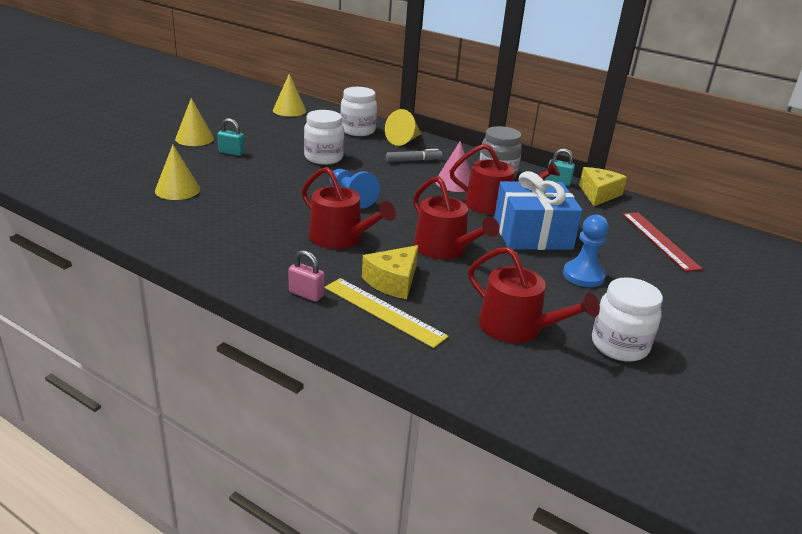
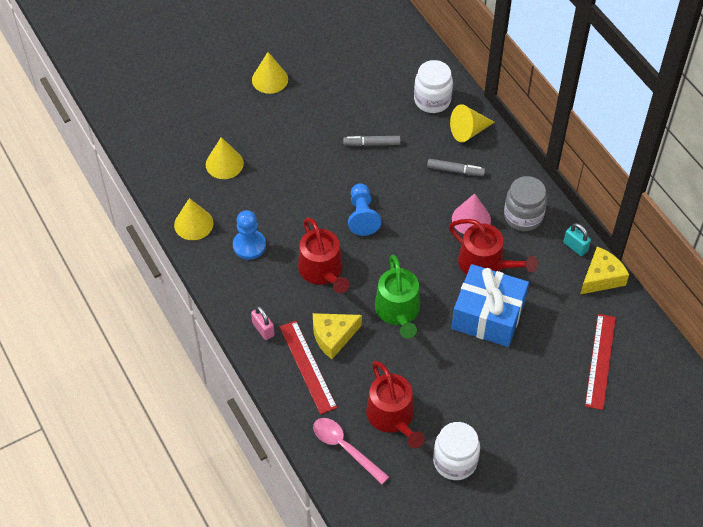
camera: 30 degrees right, 25 degrees up
(231, 152) = (292, 113): turquoise padlock -> none
(289, 110) = (384, 42): yellow cone -> yellow cone (193, 224)
(323, 158) = (371, 143): white jar -> grey marker
(383, 311) = (307, 366): yellow ruler -> red ruler
(445, 249) = (398, 311): red watering can -> green watering can
(490, 370) = (345, 448): none -> pink spoon
(583, 275) = (490, 381): blue pawn -> blue pawn (249, 245)

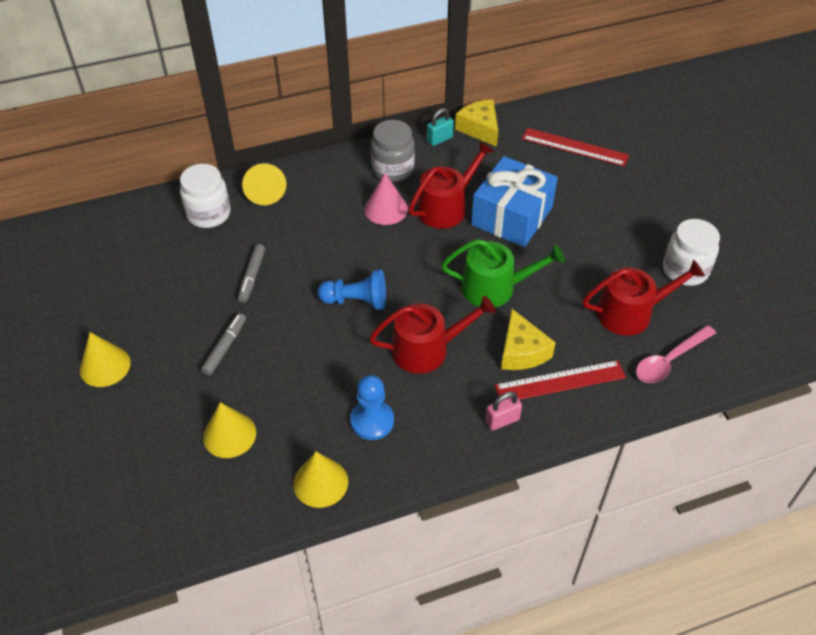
camera: 80 degrees left, 5 degrees down
(455, 170) = (316, 211): grey marker -> grey marker (225, 347)

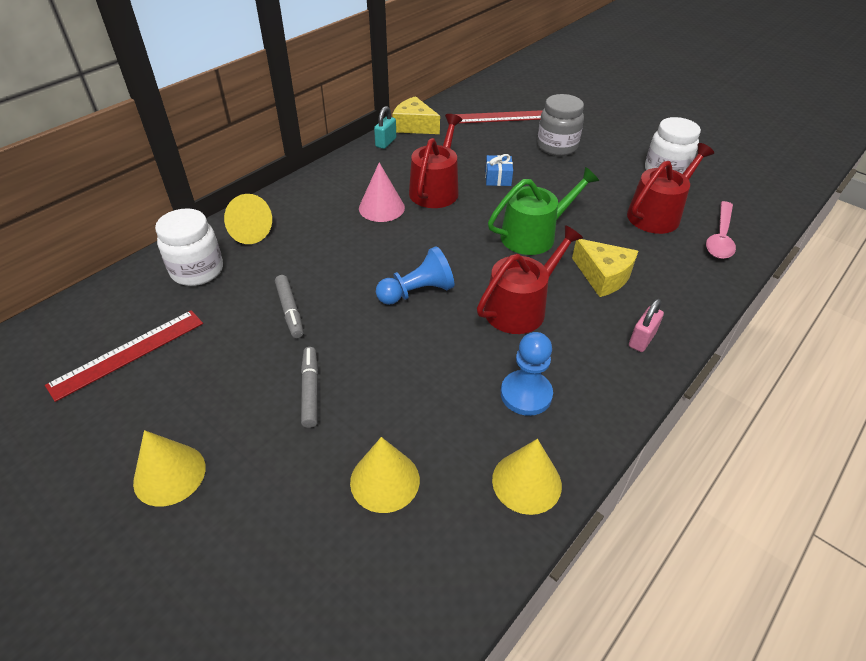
camera: 30 degrees left, 5 degrees down
(393, 169) = (362, 176): grey jar -> grey jar (557, 146)
(511, 216) = (498, 178): blue gift -> blue gift, size x0.42
(560, 381) = (657, 287): red ruler -> red ruler (128, 353)

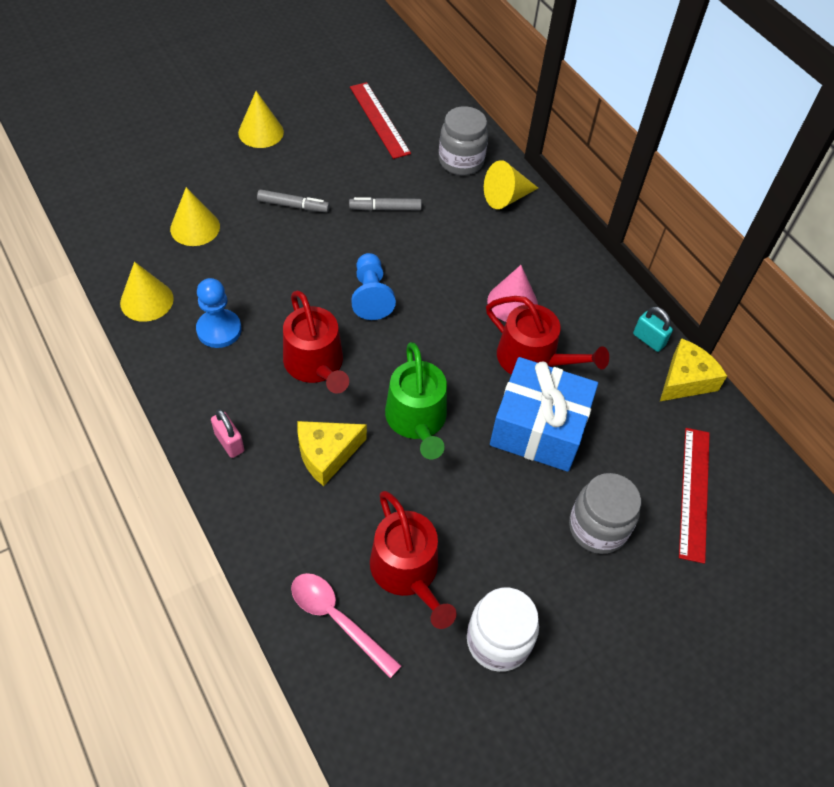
camera: 105 degrees right, 10 degrees up
(197, 270) = (461, 161): white jar -> grey jar
(498, 178) = (538, 428): blue gift -> blue gift, size x2.36

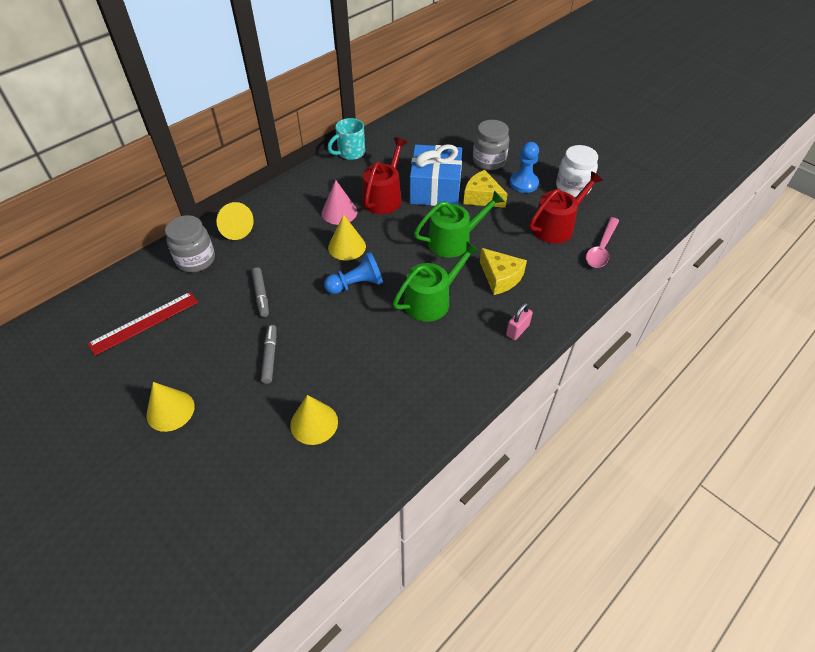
camera: 100 degrees left, 5 degrees down
(146, 300) = (411, 430): yellow cone -> yellow cone (347, 246)
(219, 330) = (422, 367): blue pawn -> blue pawn (523, 183)
(316, 365) = (432, 300): red watering can -> green watering can
(648, 340) = (350, 153): turquoise padlock -> turquoise mug
(685, 380) = (375, 138): yellow cheese -> yellow cheese (482, 197)
(694, 493) = (449, 131): red ruler -> none

